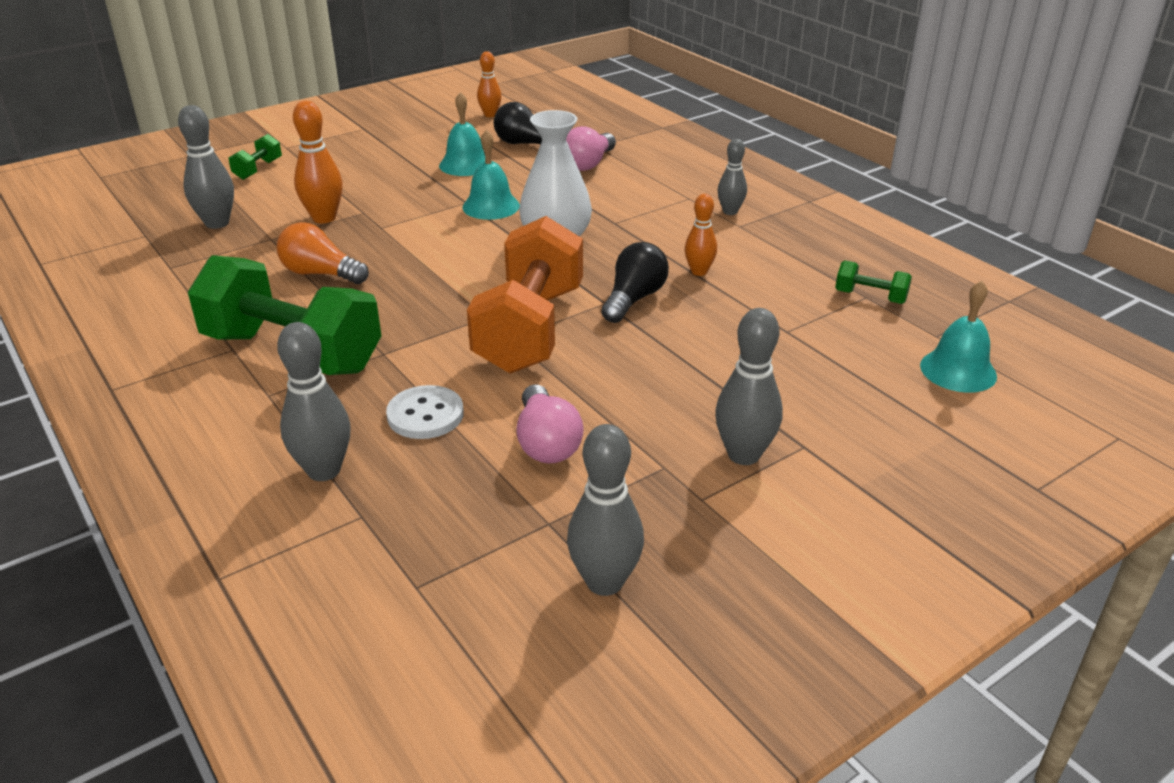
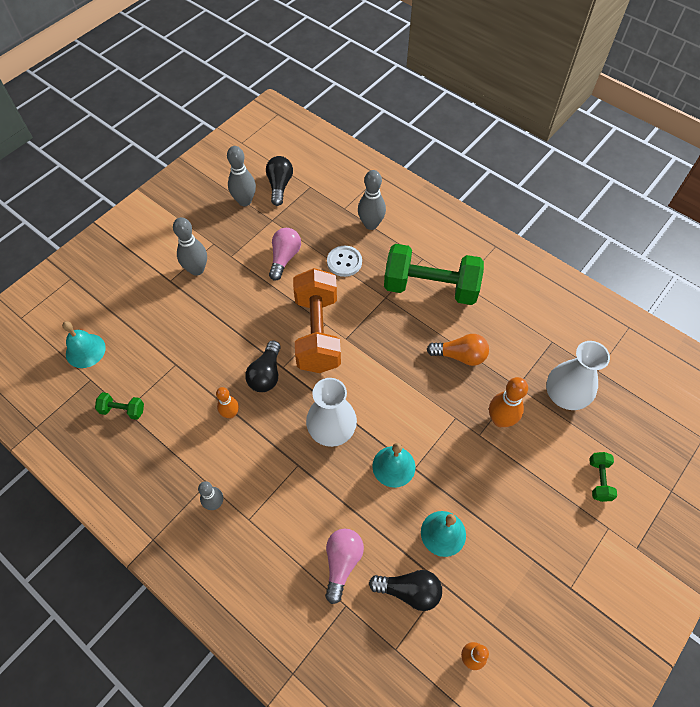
camera: 165 degrees right, 25 degrees up
(217, 223) = (565, 395): grey bowling pin -> white vase
(497, 605) = (279, 186): none -> black light bulb
(546, 442) = (284, 258): pink light bulb -> pink light bulb turned 45 degrees clockwise

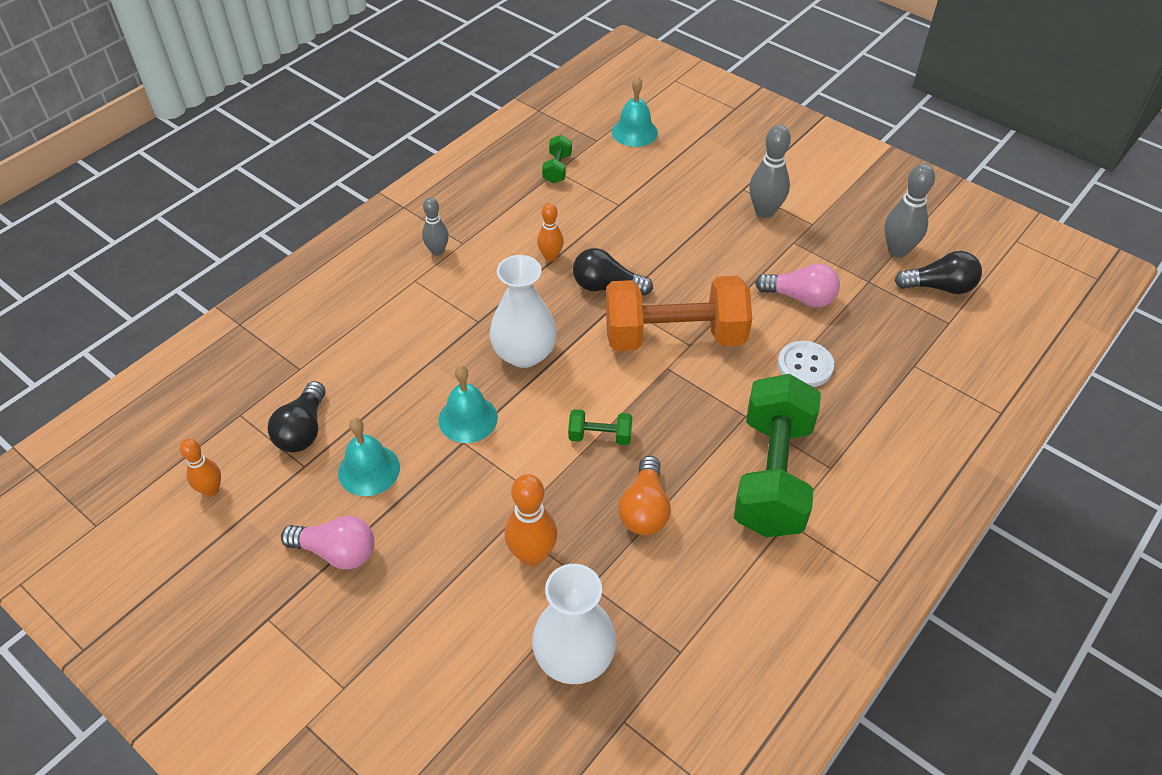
camera: 90 degrees right, 10 degrees down
(342, 563) = (349, 365): pink light bulb -> pink light bulb (336, 552)
(371, 224) = (888, 399): grey bowling pin -> none
(599, 480) = (421, 686): green dumbbell -> green dumbbell (600, 436)

